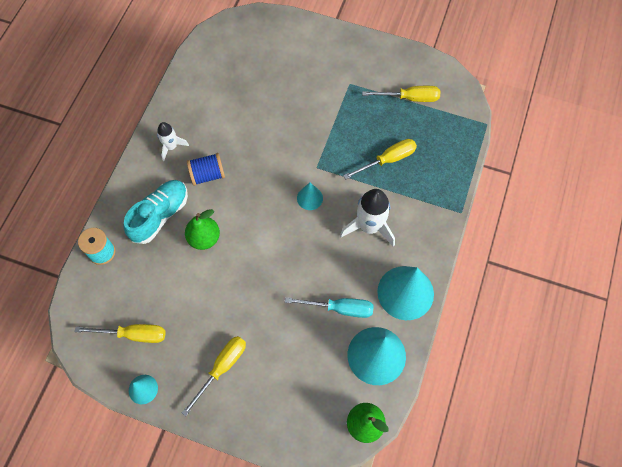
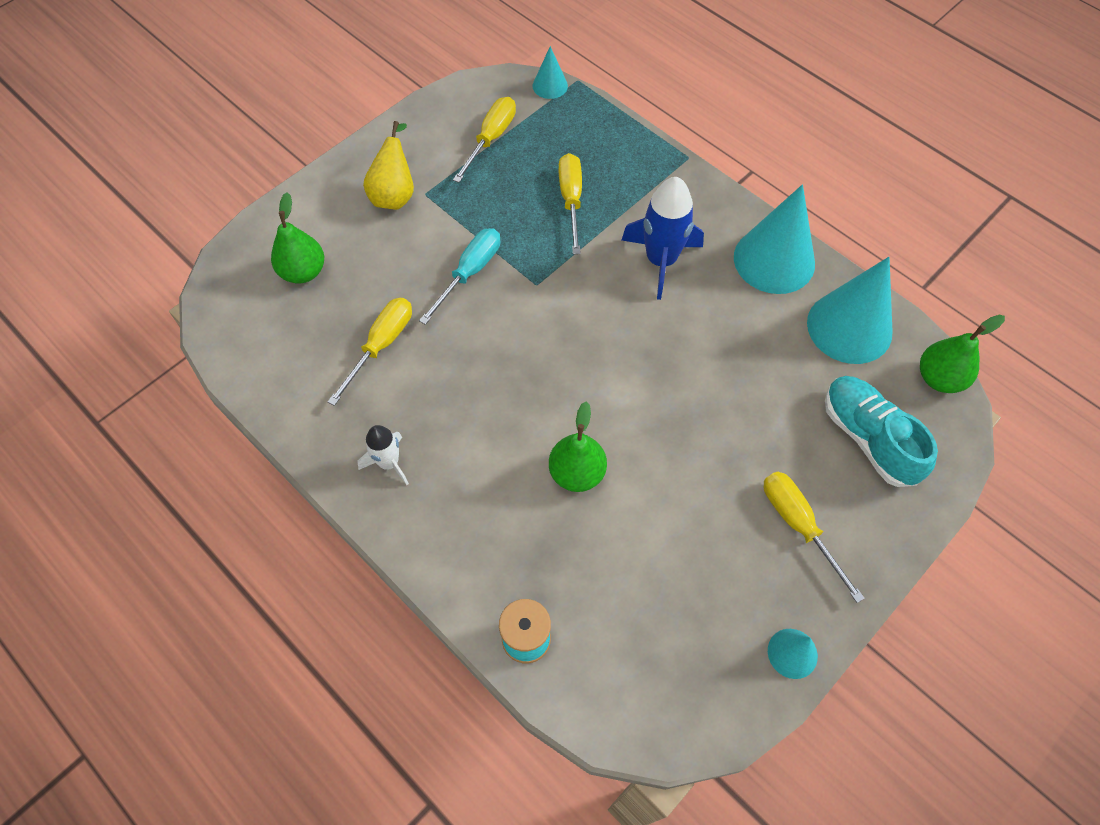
camera: 65 degrees left, 5 degrees down
(133, 334) = (695, 637): yellow screwdriver -> yellow screwdriver (381, 345)
(160, 215) = (504, 523): turquoise shoe -> turquoise shoe (868, 438)
(207, 175) = (469, 429): blue spool -> none
(266, 53) = (303, 272): none -> green pear
(310, 198) = (581, 311): turquoise cone -> turquoise cone (550, 86)
(340, 69) = (394, 194): none -> yellow pear
(340, 308) = (766, 342): turquoise screwdriver -> turquoise screwdriver (470, 273)
(369, 227) = (661, 261): white rocket -> blue rocket

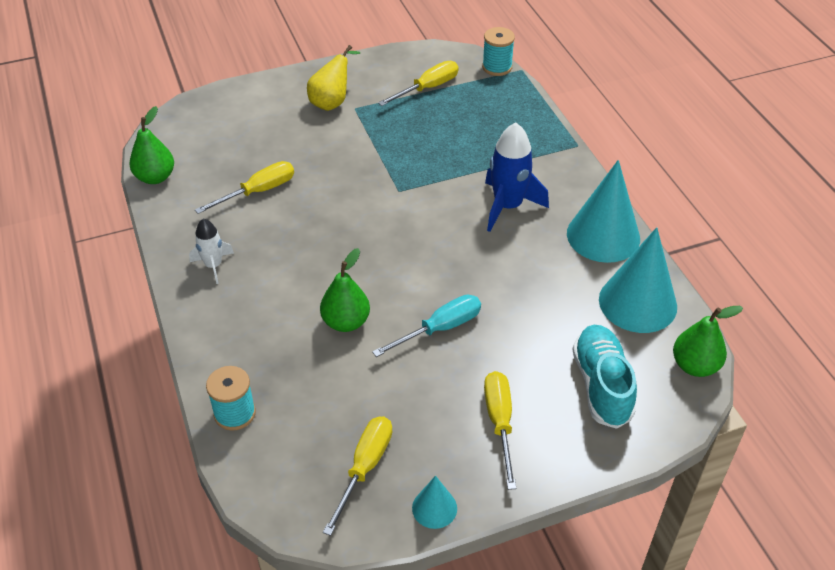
camera: 25 degrees right, 15 degrees down
(303, 272) = (235, 129): green pear -> green pear (155, 177)
(470, 273) = (353, 167): turquoise screwdriver -> turquoise screwdriver (440, 328)
(550, 86) = (497, 67): turquoise cone -> turquoise spool
(571, 200) = (463, 145): yellow screwdriver -> yellow screwdriver (365, 468)

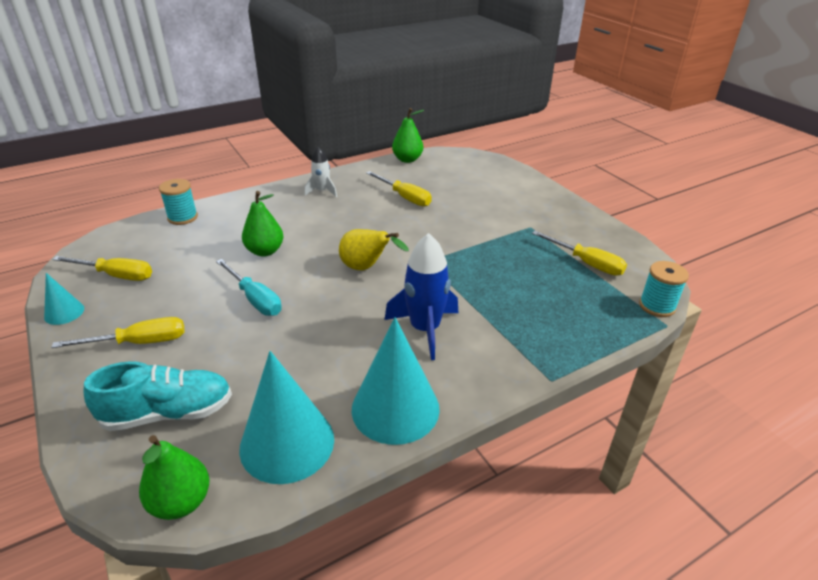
camera: 80 degrees right, 10 degrees down
(332, 102) = (532, 215): yellow pear -> yellow pear (366, 268)

